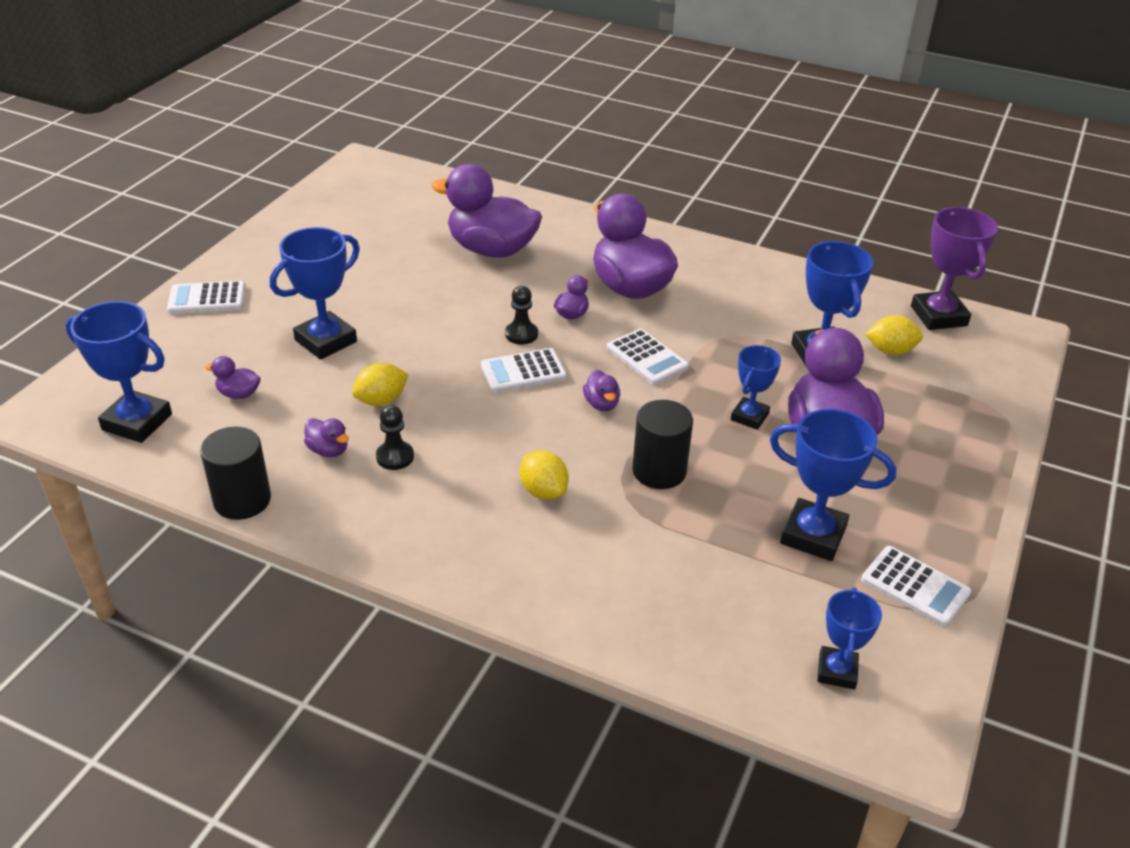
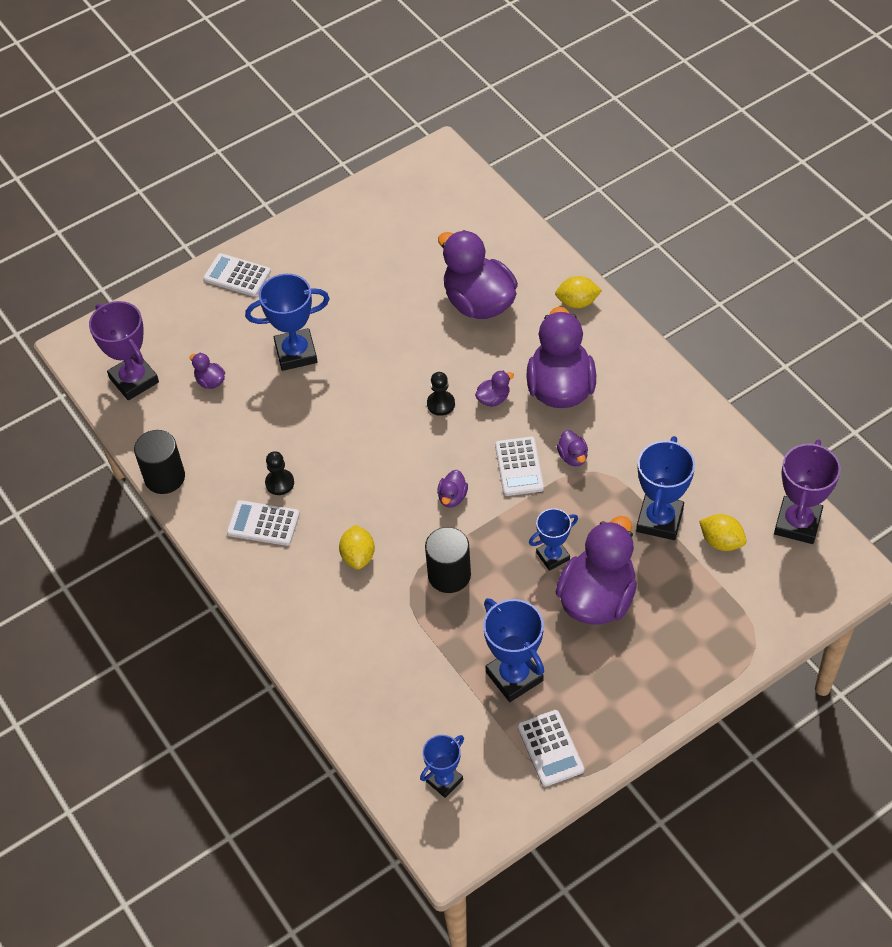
camera: 35 degrees right, 15 degrees up
(137, 422) = (134, 380): blue trophy -> purple trophy
(328, 450) = (240, 458): purple duck -> purple duck (573, 457)
(381, 400) = (301, 428): yellow lemon -> yellow lemon (577, 302)
(523, 372) = (417, 442): white calculator -> white calculator (263, 523)

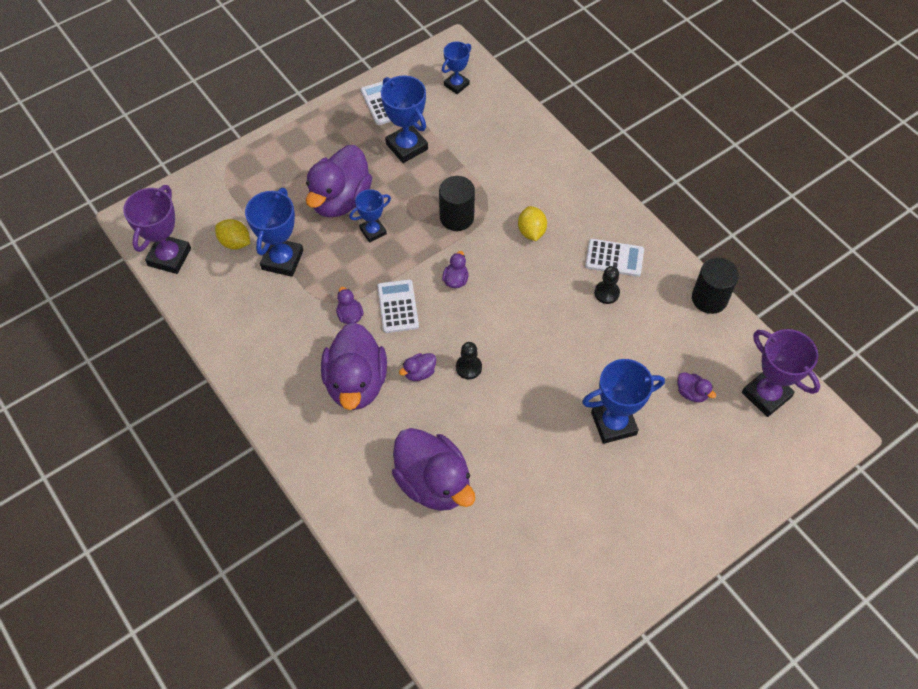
camera: 175 degrees right, 5 degrees up
(237, 275) = (693, 520): white calculator -> none
(577, 302) = (332, 481): yellow lemon -> none

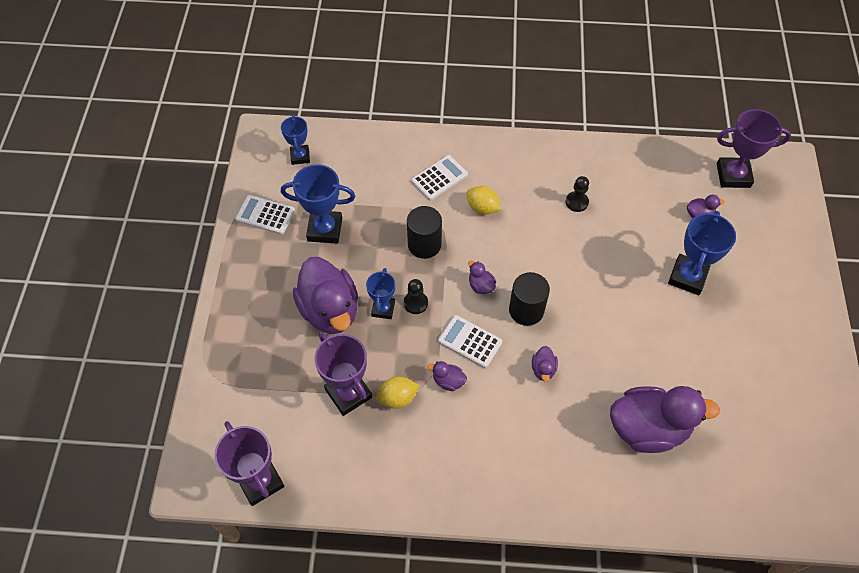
camera: 50 degrees left, 0 degrees up
(235, 242) = (296, 418): yellow lemon -> yellow lemon (397, 398)
(282, 260) = (348, 393): blue trophy -> purple trophy
(356, 383) = (515, 420): purple duck -> none
(468, 367) = (566, 333): black pawn -> black pawn (415, 303)
(614, 258) = (551, 176): white calculator -> white calculator (439, 178)
(709, 298) = (632, 149): black cylinder -> black cylinder (526, 310)

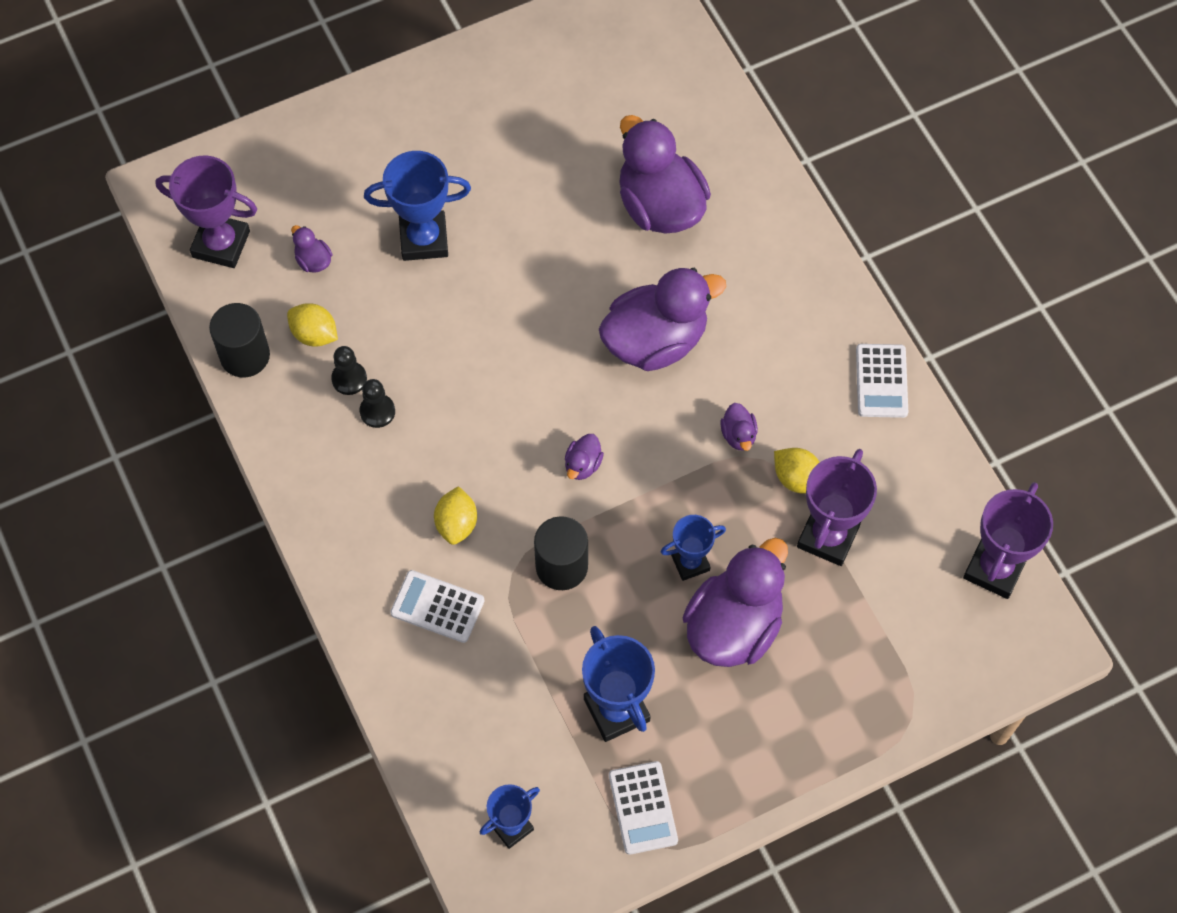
camera: 120 degrees left, 5 degrees up
(415, 303) = (657, 528): black pawn -> black pawn (349, 379)
(470, 342) = (670, 438): white calculator -> white calculator (881, 381)
(526, 310) = (585, 396): black cylinder -> black cylinder (245, 355)
(543, 369) = (655, 341): purple duck -> purple duck, size x2.42
(645, 194) = (314, 334): none -> yellow lemon
(733, 175) = (221, 244): purple trophy -> purple trophy turned 45 degrees counterclockwise

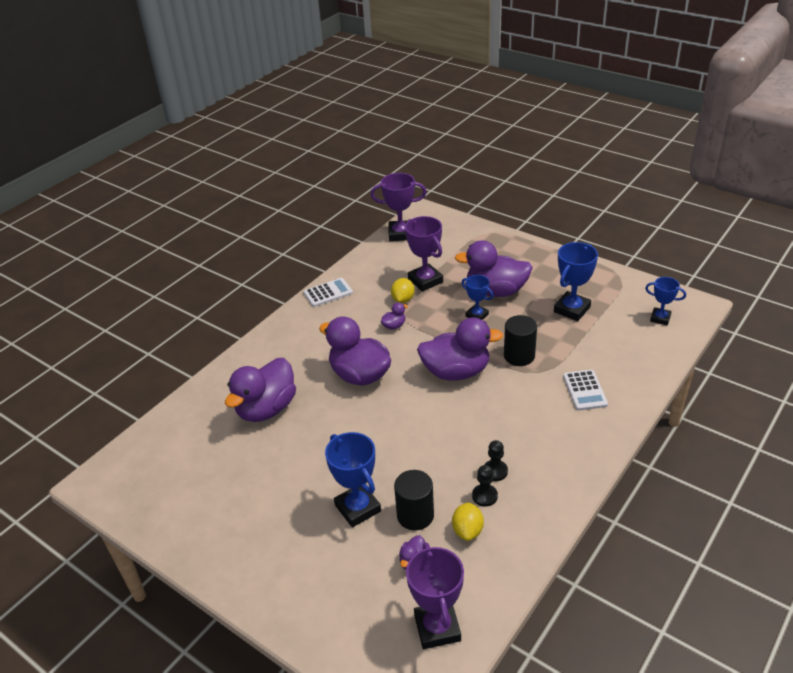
camera: 115 degrees left, 25 degrees down
(245, 355) = (512, 561): black cylinder -> black cylinder (415, 515)
(456, 524) = (533, 404): yellow lemon -> none
(583, 465) = (456, 372): purple duck -> purple duck, size x2.42
(643, 808) = (606, 285): white calculator -> none
(828, 536) = (425, 281): purple trophy -> purple trophy turned 60 degrees clockwise

